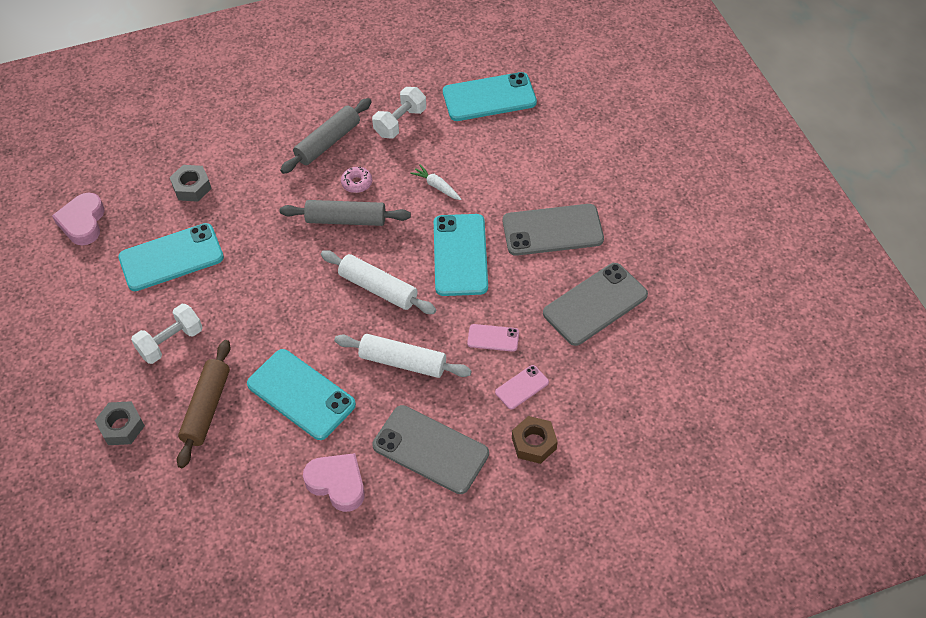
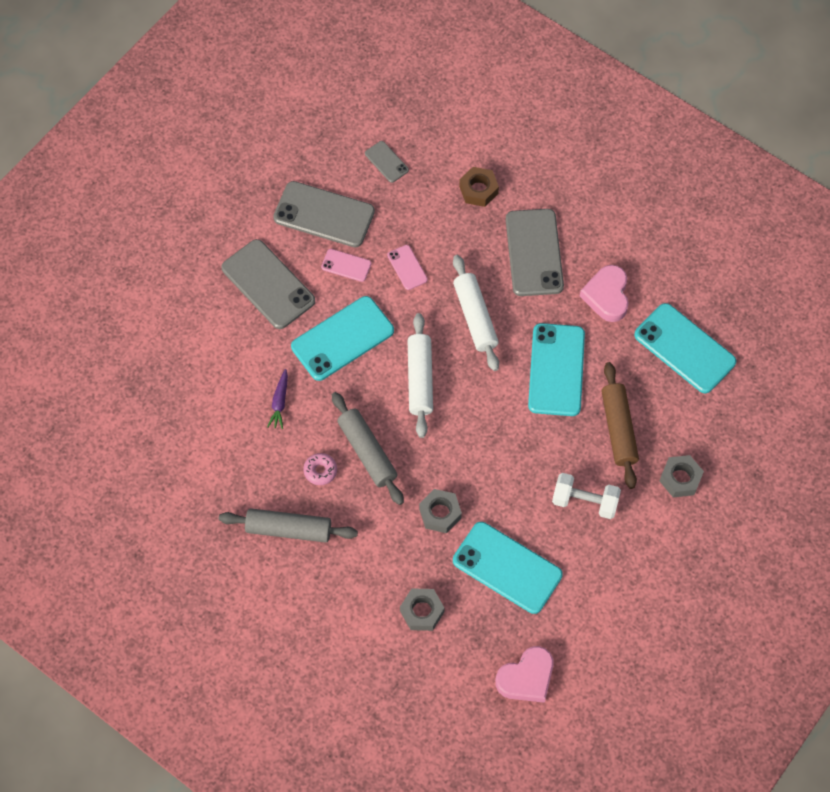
camera: 125 degrees left, 10 degrees up
(207, 408) = (618, 429): brown rolling pin -> brown rolling pin turned 75 degrees counterclockwise
(254, 239) = (440, 513): none -> grey nut
(400, 122) = (222, 482): white dumbbell -> none
(436, 186) = (279, 402): white carrot -> purple carrot
(489, 97) = (140, 424): turquoise phone -> turquoise phone (685, 348)
(522, 387) = (437, 223): pink phone -> pink phone (346, 265)
(620, 383) = (386, 162): none -> grey phone

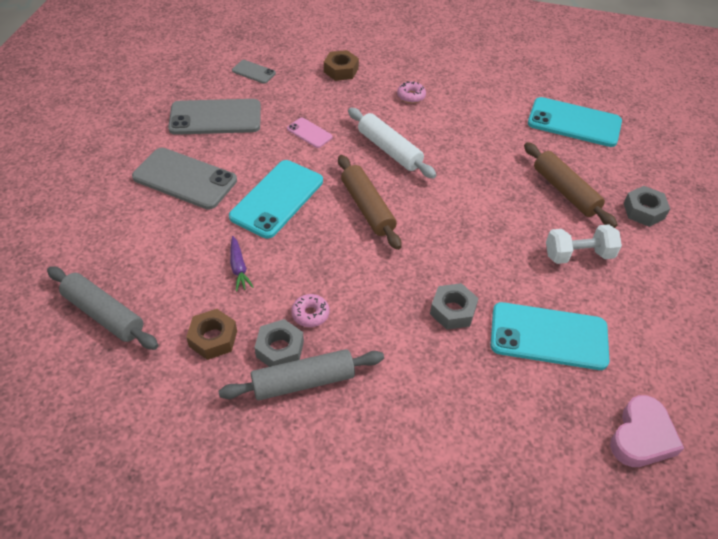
camera: 25 degrees left, 15 degrees down
(234, 464) = (213, 338): none -> brown nut
(346, 265) = (253, 146): pink phone -> none
(367, 452) = (350, 282): grey rolling pin -> grey rolling pin (104, 314)
(420, 379) = (367, 208): white rolling pin -> brown rolling pin
(422, 611) = (492, 411): grey nut -> grey nut (280, 349)
(534, 253) = (411, 96): grey phone -> pink donut
(556, 370) = (483, 166): turquoise phone -> none
(607, 296) = (488, 107): pink heart -> none

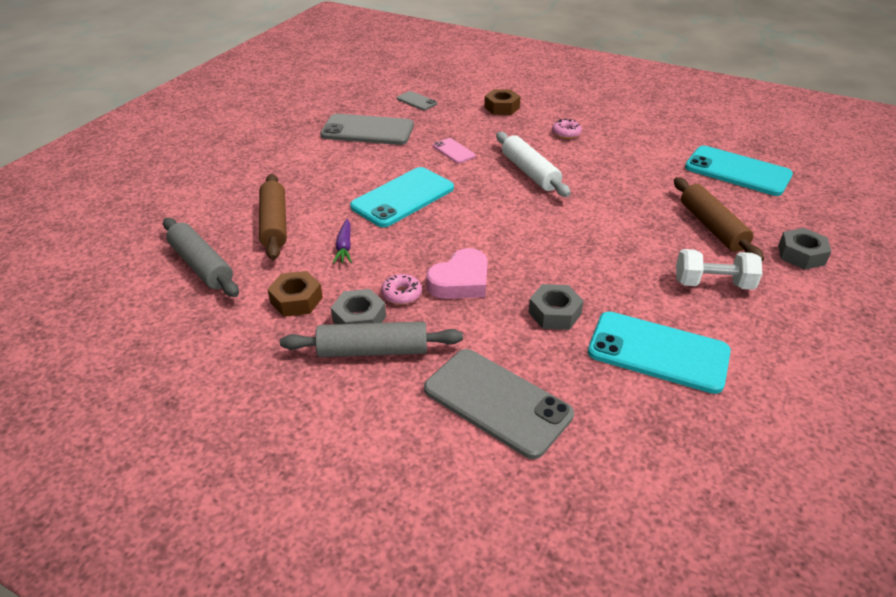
camera: 15 degrees right, 10 degrees down
(185, 179) = (320, 172): grey phone -> grey phone (497, 402)
(367, 208) = (491, 215): brown rolling pin -> brown rolling pin (274, 224)
(641, 437) = (748, 468): pink heart -> pink heart (460, 281)

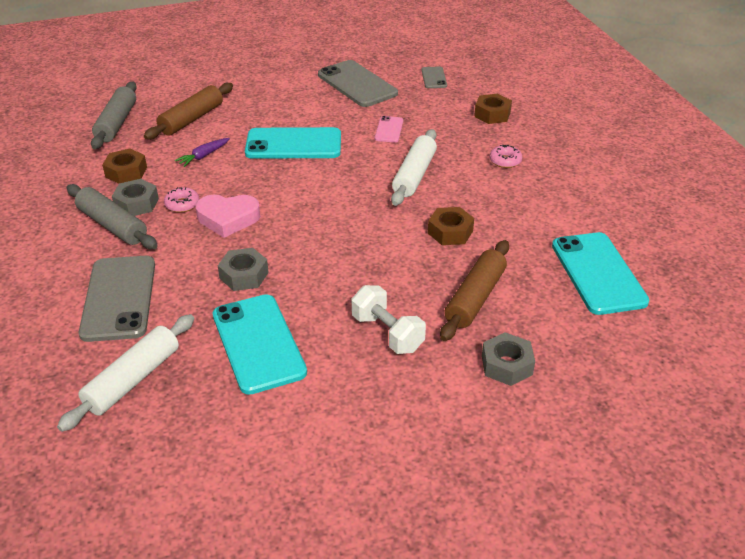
camera: 45 degrees right, 0 degrees up
(621, 196) = (450, 232): none -> brown nut
(633, 452) = (133, 379): none -> white rolling pin

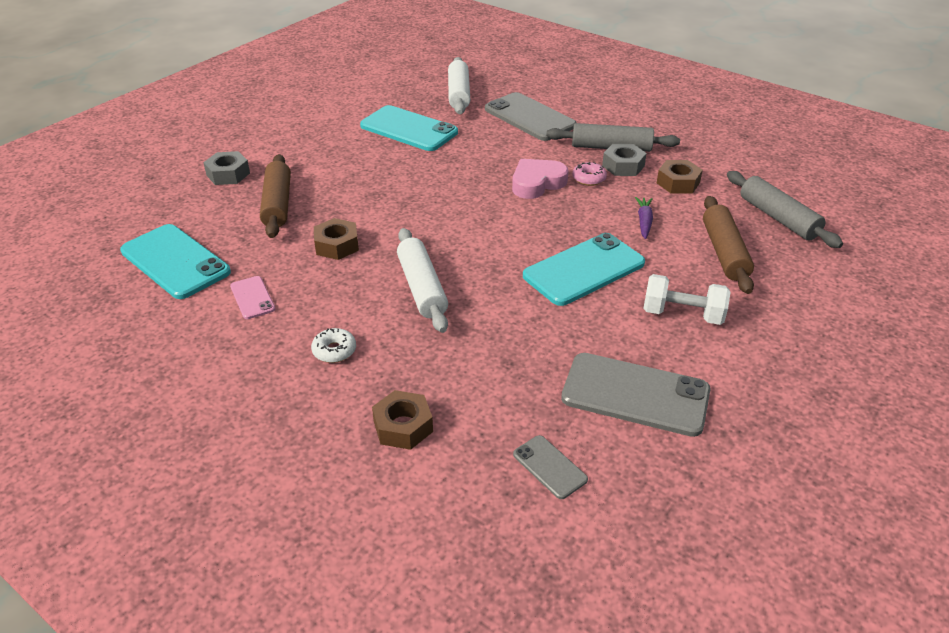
camera: 145 degrees right, 0 degrees up
(244, 275) = (468, 155): grey nut -> none
(387, 333) = (328, 162): white dumbbell -> white dumbbell (682, 314)
(389, 130) = (509, 335): pink phone -> pink phone (252, 298)
(505, 161) = (334, 350): pink donut -> white donut

